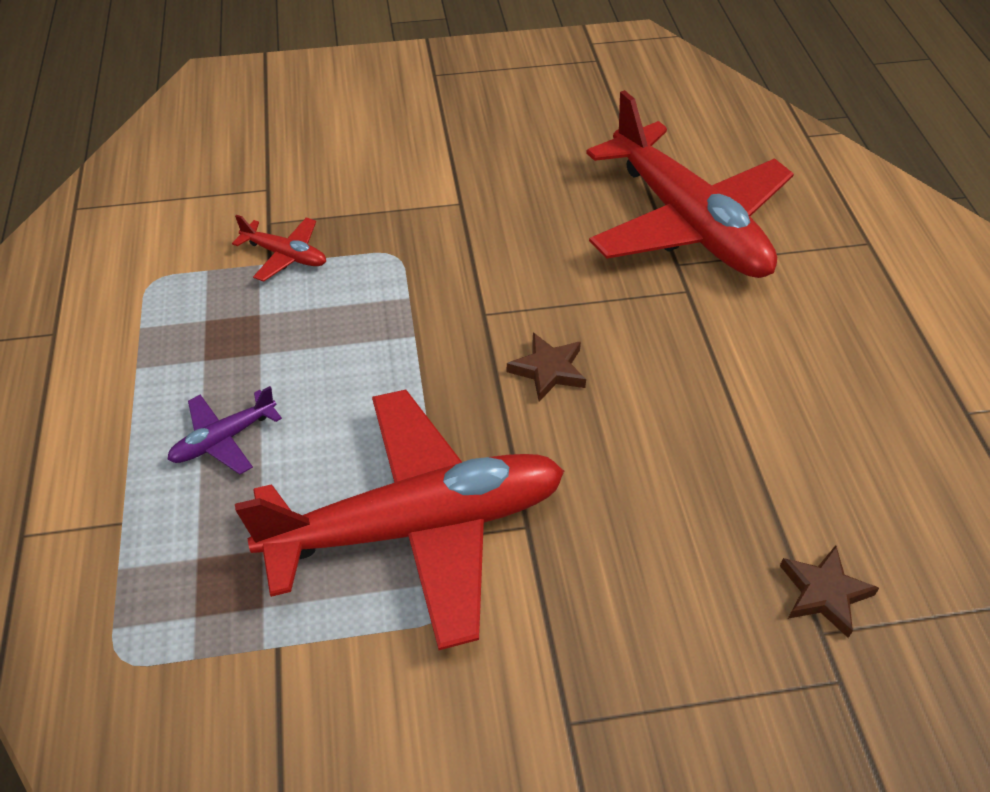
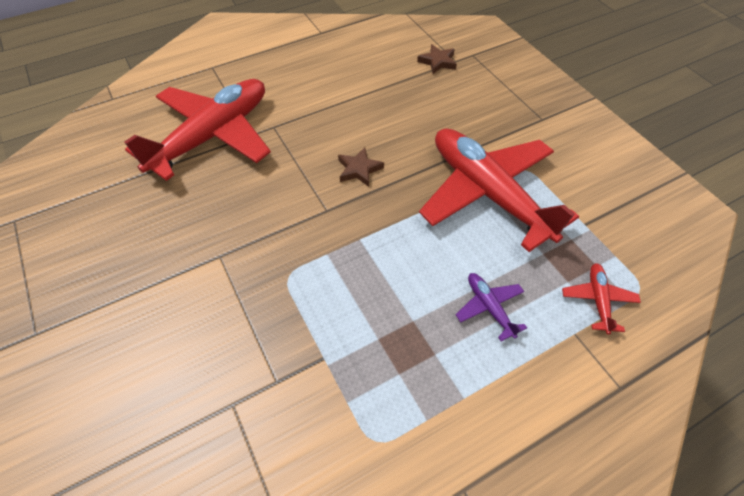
camera: 110 degrees left, 5 degrees up
(223, 439) = (489, 307): purple plane -> purple plane turned 150 degrees counterclockwise
(285, 255) = (311, 349): red plane -> red plane (598, 300)

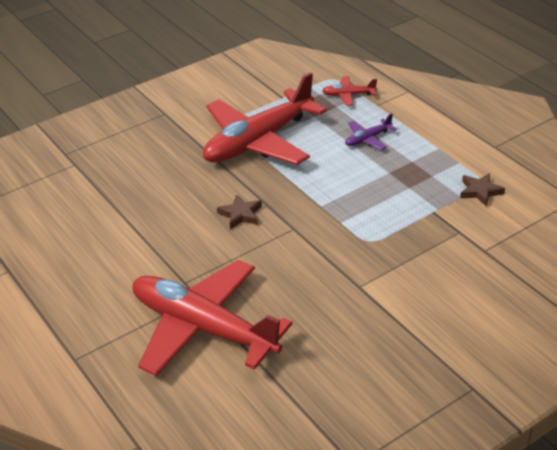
camera: 95 degrees left, 15 degrees down
(438, 62) = (76, 176): brown star -> brown star (480, 191)

